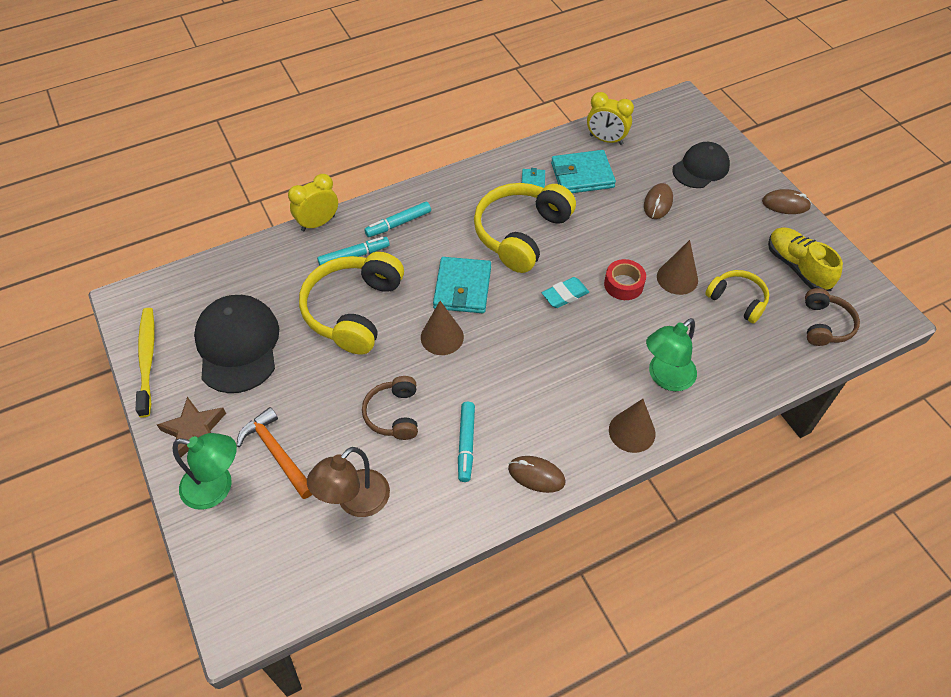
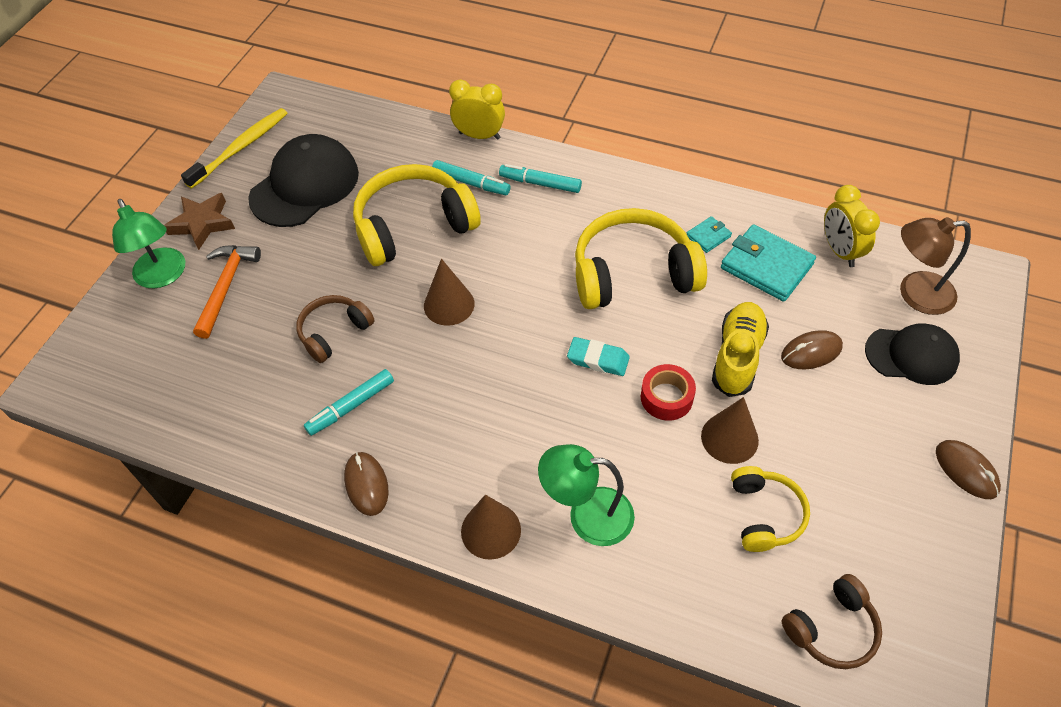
camera: 50 degrees right, 0 degrees up
(355, 502) = (224, 372): brown lamp -> brown lamp (915, 294)
(462, 288) = (519, 278): turquoise wallet -> none
(797, 267) = (885, 544): yellow shoe -> yellow shoe (737, 357)

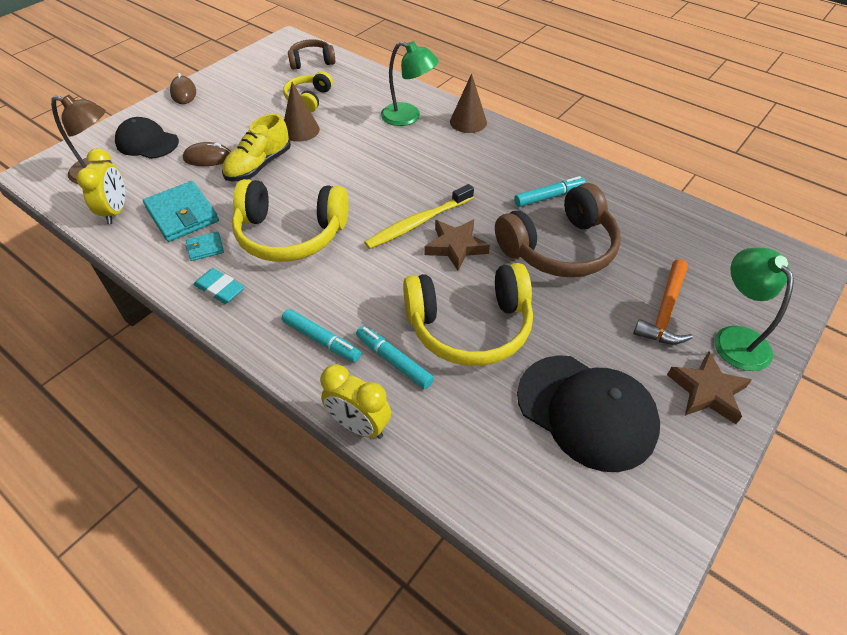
camera: 165 degrees left, 5 degrees down
(240, 148) = (679, 500): yellow toothbrush -> yellow toothbrush (418, 223)
(305, 185) = (587, 411): black cap -> black cap turned 105 degrees counterclockwise
(334, 332) = (559, 248): brown headphones -> brown headphones, size x1.80
(366, 484) = (542, 155): brown mouse -> none
(449, 304) = (456, 247): brown cone -> brown star
(598, 359) = (356, 185): turquoise eraser -> turquoise eraser (220, 289)
(666, 397) = (324, 156): red tape -> none

